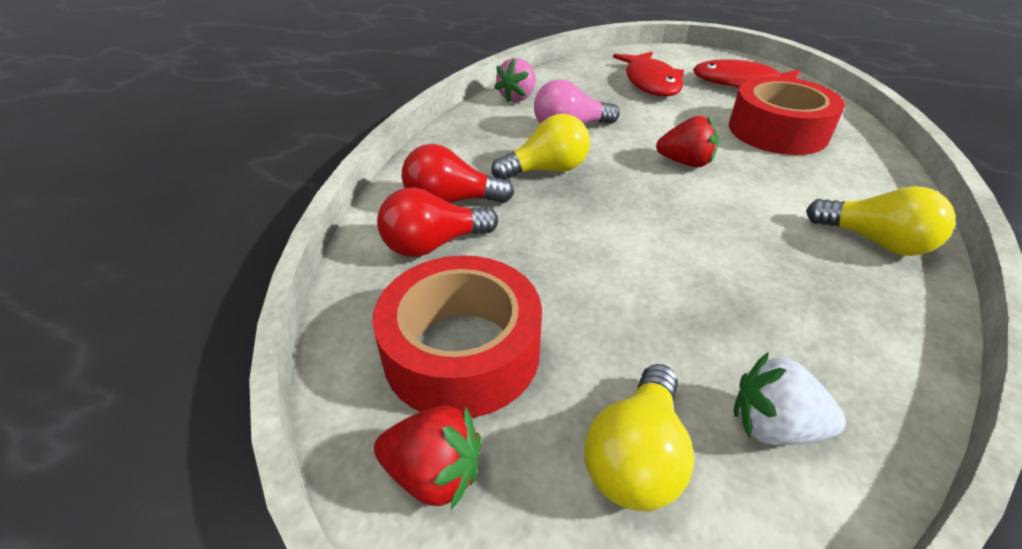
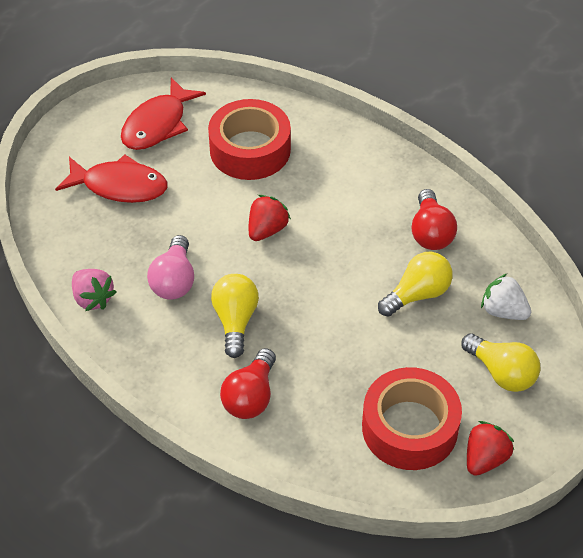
camera: 70 degrees left, 10 degrees up
(433, 244) = (302, 420): red light bulb -> red light bulb (430, 232)
(773, 426) = (503, 311): white strawberry -> white strawberry turned 90 degrees clockwise
(874, 241) = (397, 184): yellow light bulb -> yellow light bulb (417, 294)

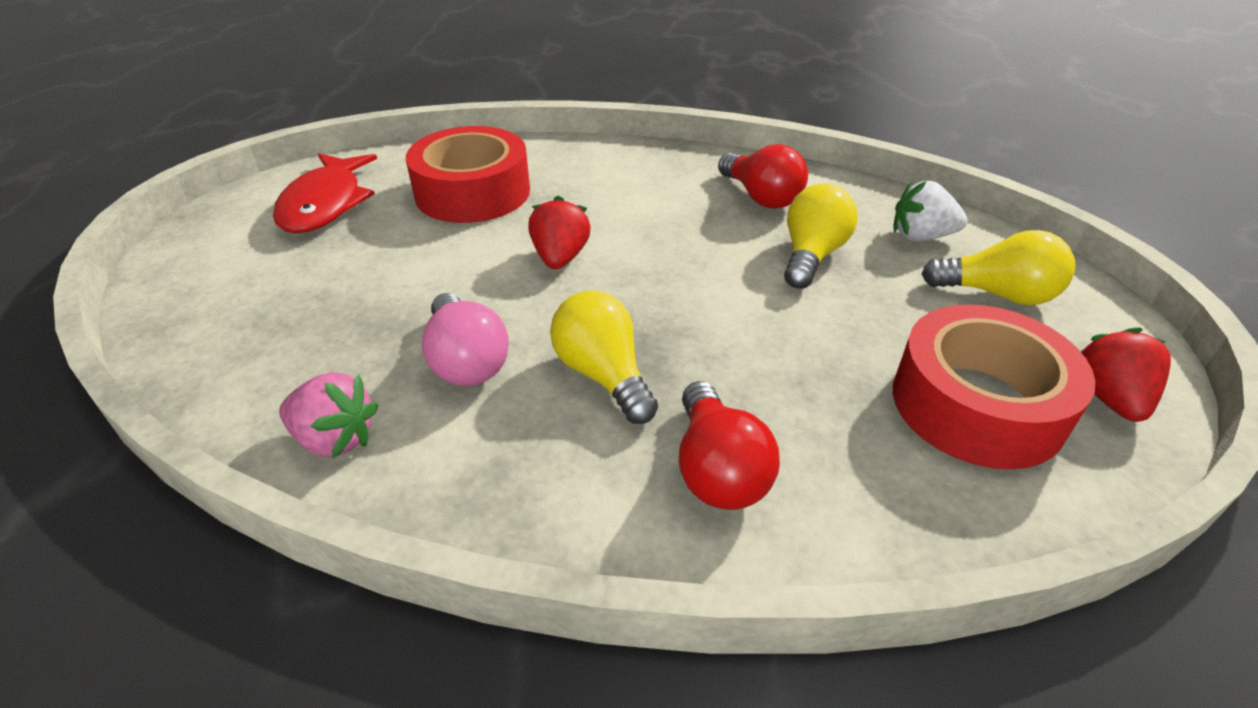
camera: 30 degrees left, 10 degrees down
(119, 186) = (303, 281): red fish -> none

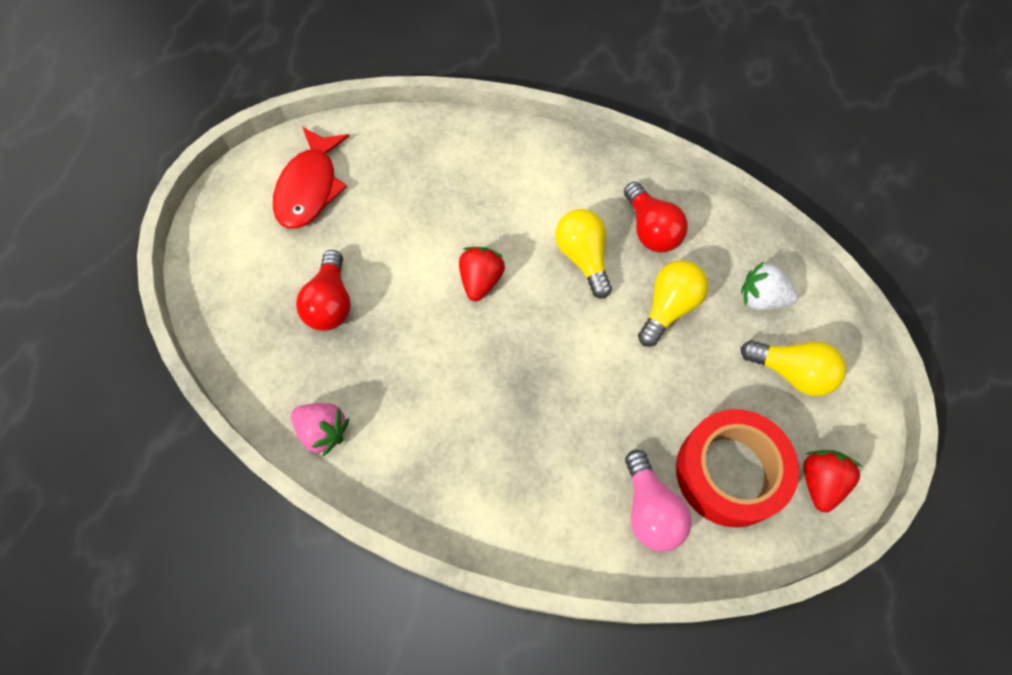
camera: 10 degrees right, 25 degrees up
(466, 360) = (406, 377): pink light bulb -> pink light bulb (650, 510)
(473, 192) = (423, 188): red tape -> none
(603, 375) = (493, 405): yellow light bulb -> yellow light bulb (583, 257)
(717, 469) = (548, 495): red light bulb -> red light bulb (330, 303)

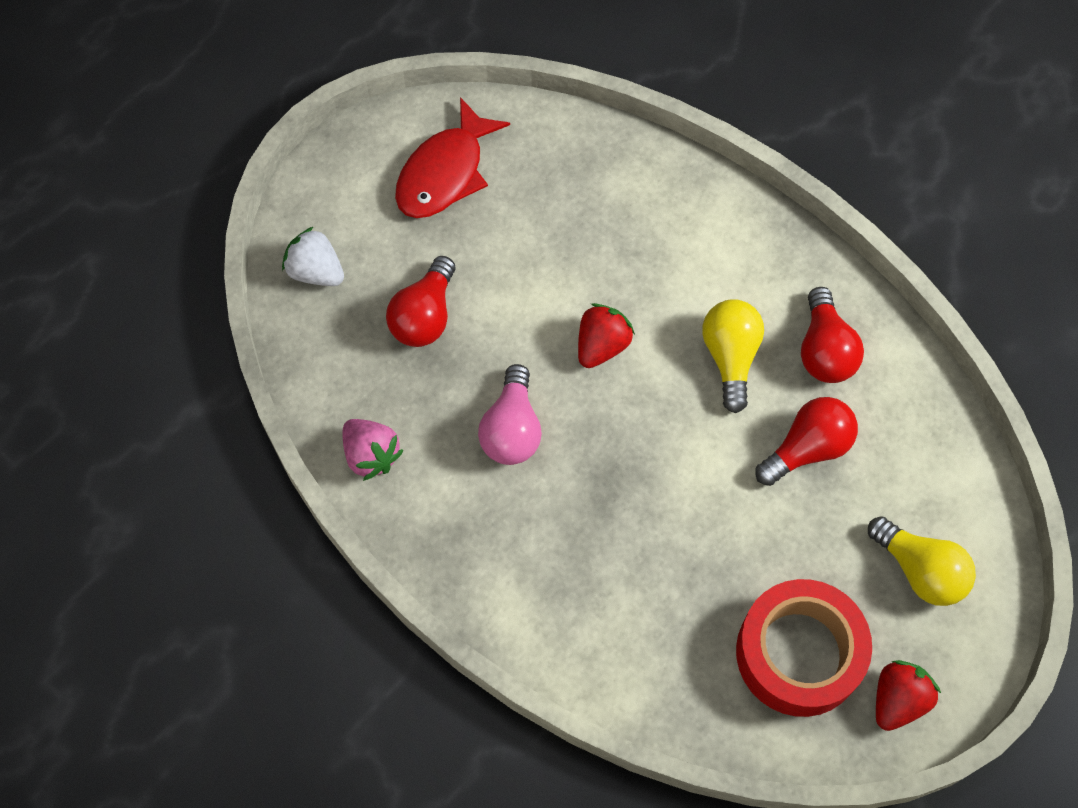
camera: 20 degrees right, 0 degrees up
(650, 510) = (693, 661): pink light bulb -> pink light bulb (512, 429)
(668, 307) = (807, 448): yellow light bulb -> red light bulb
(761, 298) = (922, 474): white strawberry -> white strawberry (316, 271)

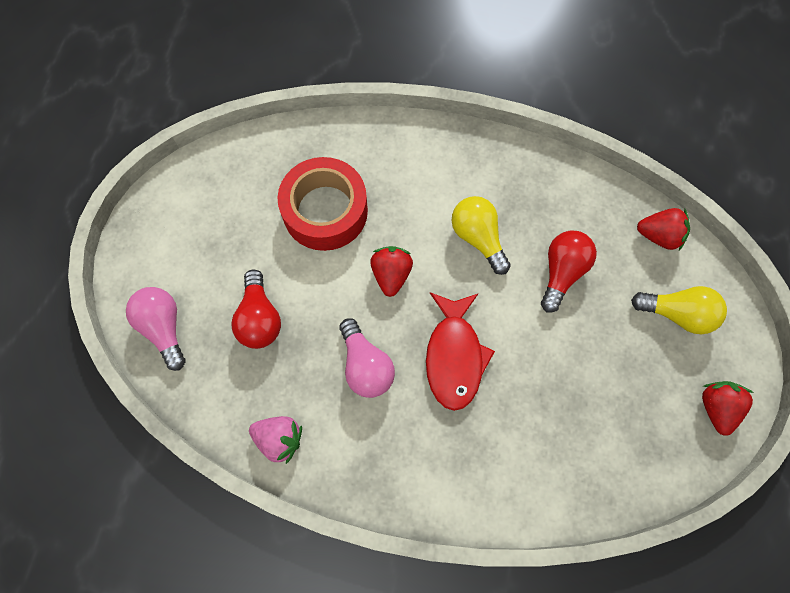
camera: 30 degrees left, 5 degrees up
(316, 271) = (164, 328): white strawberry -> pink light bulb
(445, 172) = (215, 210): red fish -> red fish (454, 356)
(799, 653) = (639, 413): red tape -> red tape (325, 211)
(824, 350) = (533, 201): red light bulb -> none
(957, 470) = (659, 235): none -> red strawberry

